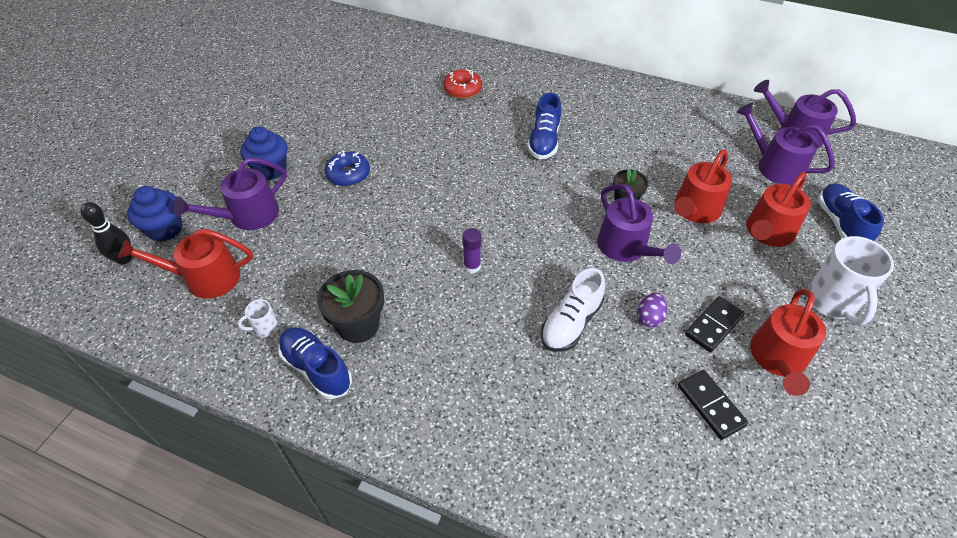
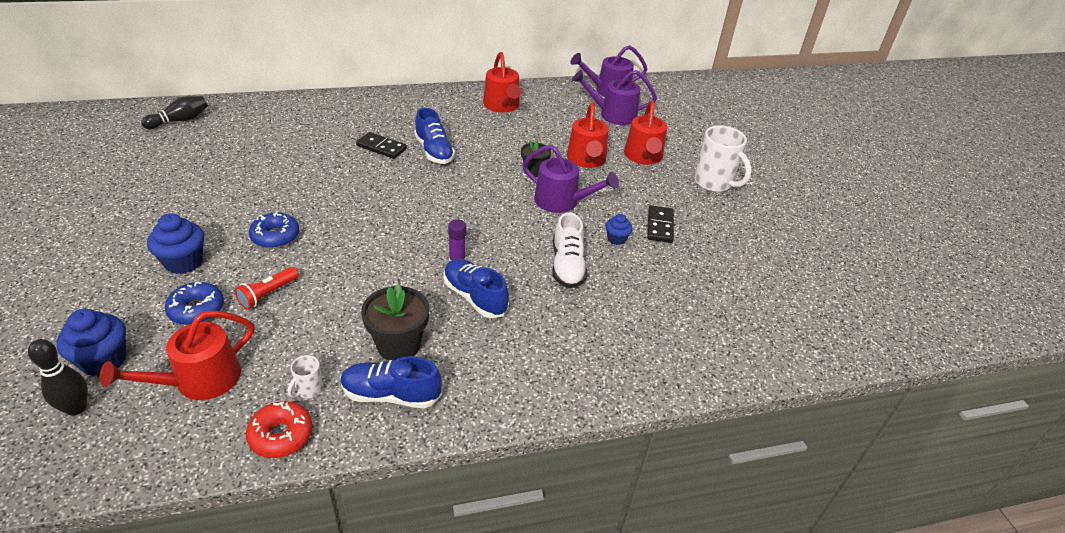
camera: 40 degrees left, 10 degrees down
(248, 216) = (197, 310): purple watering can -> blue donut
(303, 226) = (268, 294): none -> red flashlight
(363, 37) = (180, 121): none -> black bowling pin
(462, 89) = (326, 135): red donut -> red donut (281, 435)
(649, 317) = (616, 239): purple egg -> blue cupcake
(711, 405) = (699, 274): black domino -> black domino (381, 147)
(778, 358) = (712, 228): red watering can -> red watering can (502, 106)
(840, 223) = (680, 135): blue shoe -> blue shoe (474, 297)

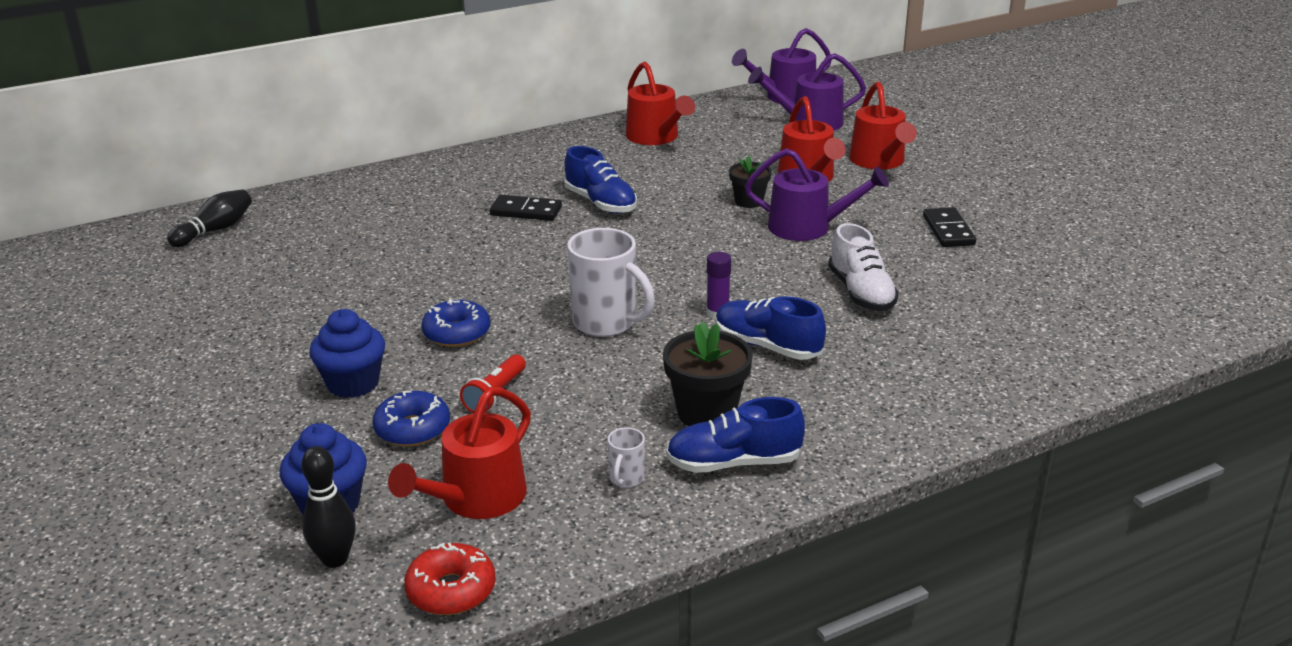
camera: 10 degrees left, 10 degrees down
(281, 435) = (626, 529): red donut -> red donut (451, 590)
(616, 239) = (903, 254): blue cupcake -> none
(714, 183) = (986, 174): white mug -> white mug (607, 323)

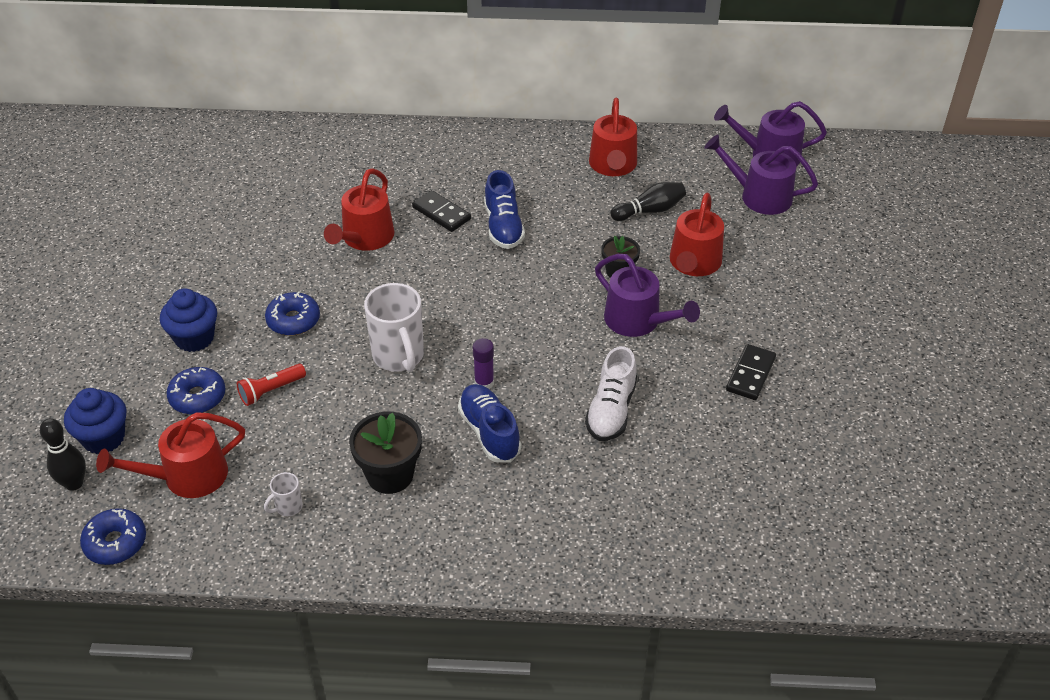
camera: 30 degrees right, 15 degrees up
(215, 230) = (221, 147): black bowling pin -> black bowling pin (649, 211)
(451, 590) = (115, 542): red donut -> blue donut
(733, 463) = (367, 529): blue shoe -> none
(879, 161) = (773, 268): red watering can -> red watering can (365, 238)

